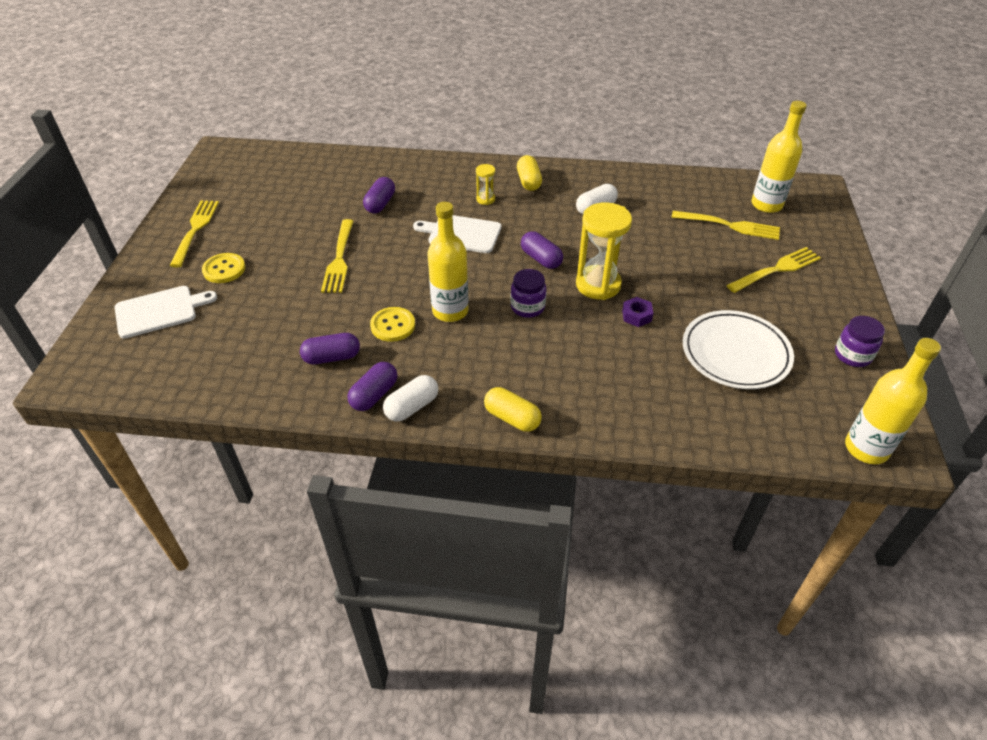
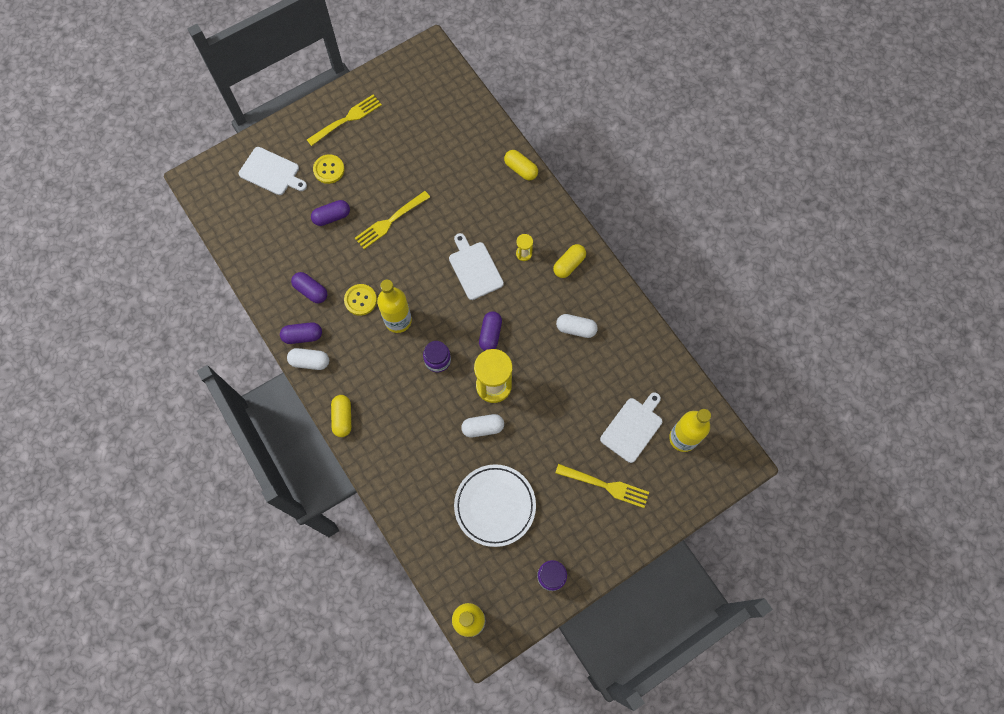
camera: 50 degrees right, 25 degrees up
(380, 204) = (462, 196): purple capsule -> purple capsule (332, 217)
(404, 161) = (521, 169): none -> yellow capsule
(636, 316) = (483, 428): purple nut -> white capsule
(729, 225) = (633, 427): yellow fork -> white cutting board

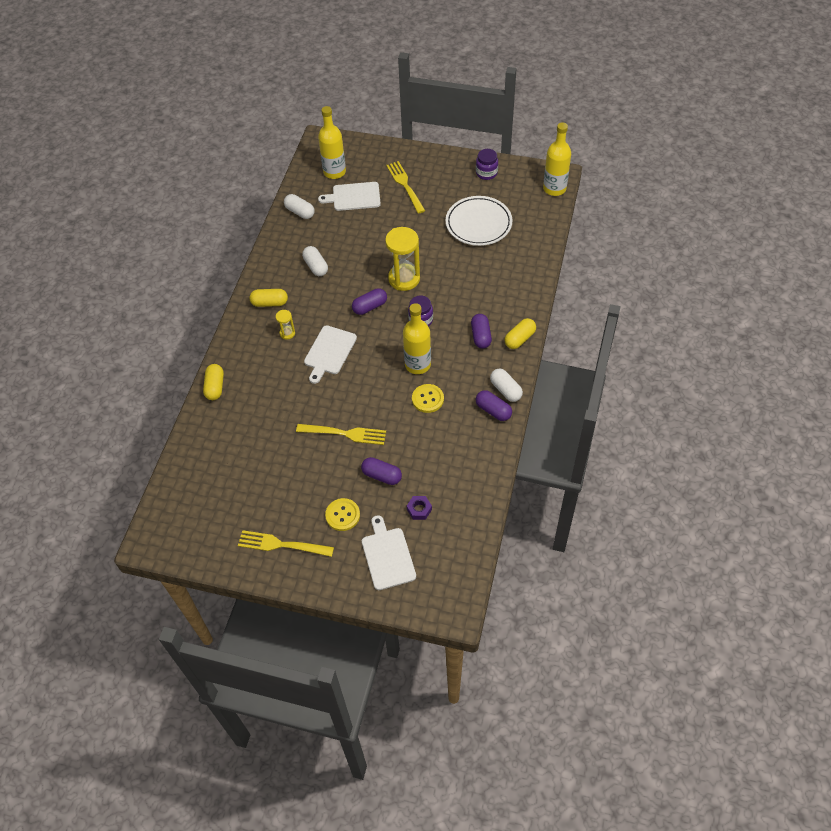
camera: 130 degrees left, 15 degrees down
(282, 218) = (419, 509): none -> purple nut
(311, 291) = (455, 435): purple capsule -> purple capsule (481, 336)
(483, 428) = (438, 264): white capsule -> white capsule (300, 212)

